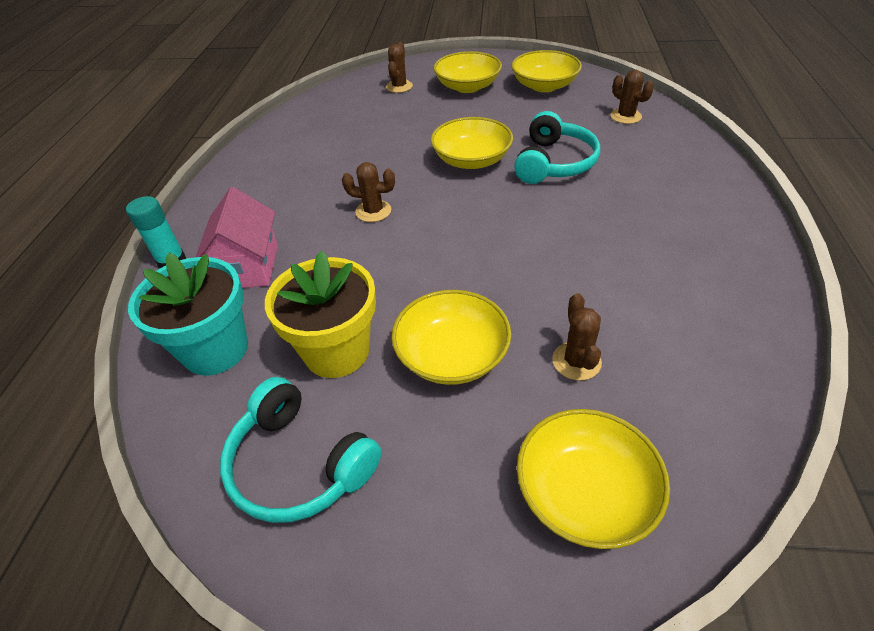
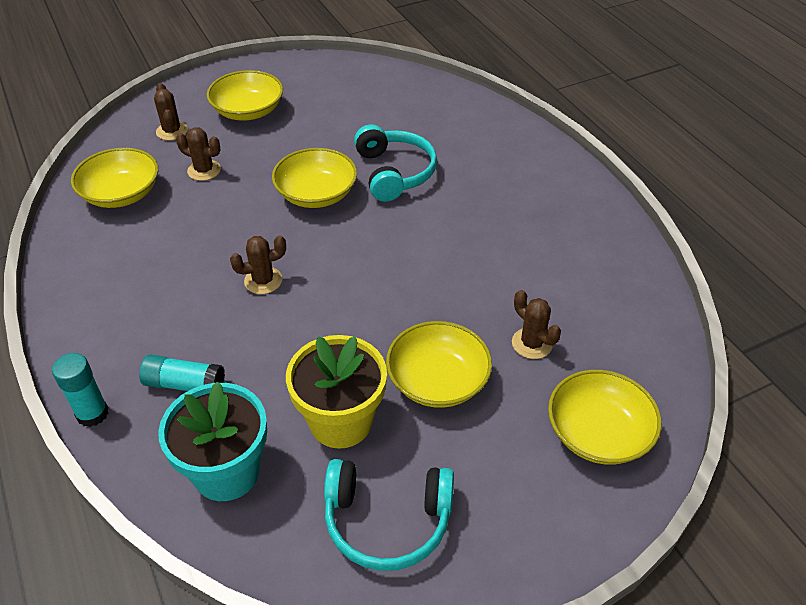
camera: 35 degrees left, 0 degrees up
(248, 266) = (184, 384): pink house -> turquoise glue stick
(544, 86) = (326, 89): yellow bowl -> yellow bowl (121, 194)
(626, 116) = (424, 104): brown cactus -> brown cactus (204, 170)

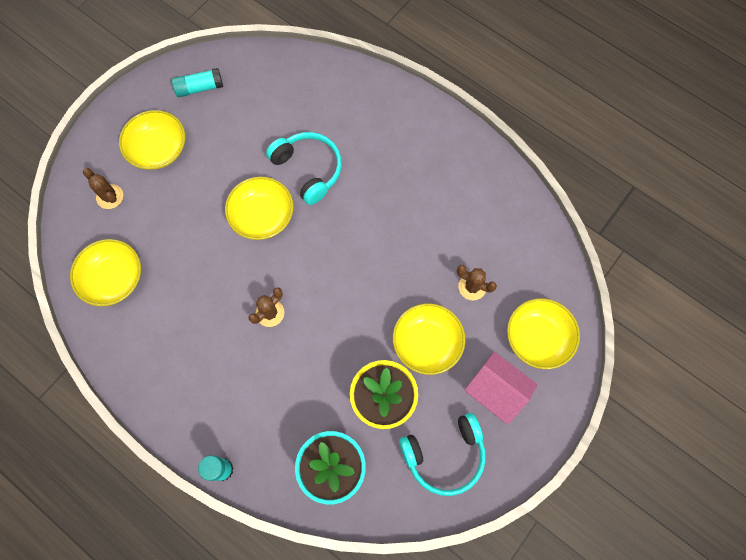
camera: 25 degrees left, 25 degrees up
(184, 384) = (268, 420): turquoise glue stick -> turquoise glue stick (199, 88)
(204, 170) = (162, 227): brown cactus -> none
(503, 472) = (495, 391): none -> pink house

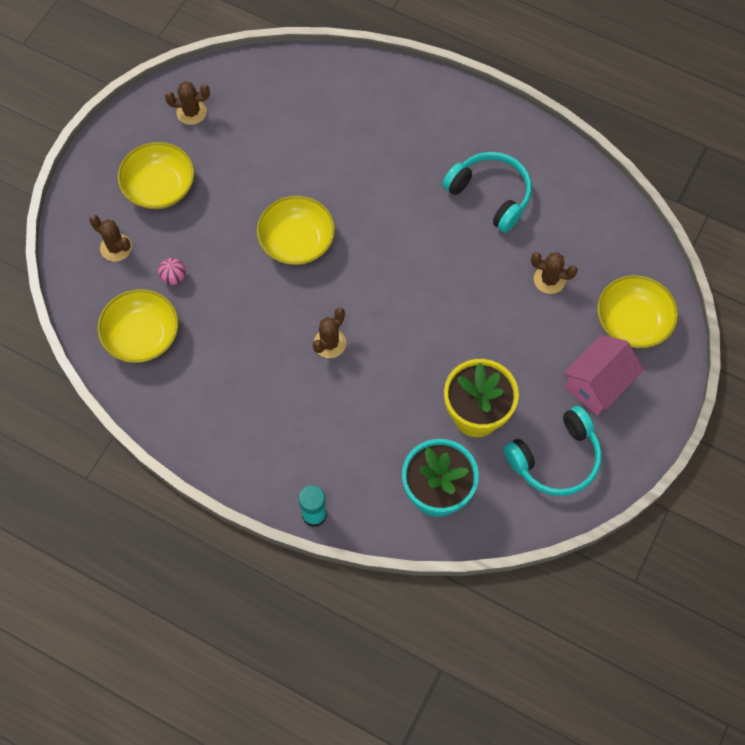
camera: 10 degrees left, 5 degrees down
(151, 231) = (174, 277): none -> pink ball
(199, 88) = (191, 112): turquoise glue stick -> brown cactus
(309, 169) = (338, 183): turquoise headphones -> turquoise headphones (491, 195)
(427, 343) = (512, 346): yellow bowl -> none
(495, 391) = (597, 384): pink house -> pink house turned 75 degrees counterclockwise

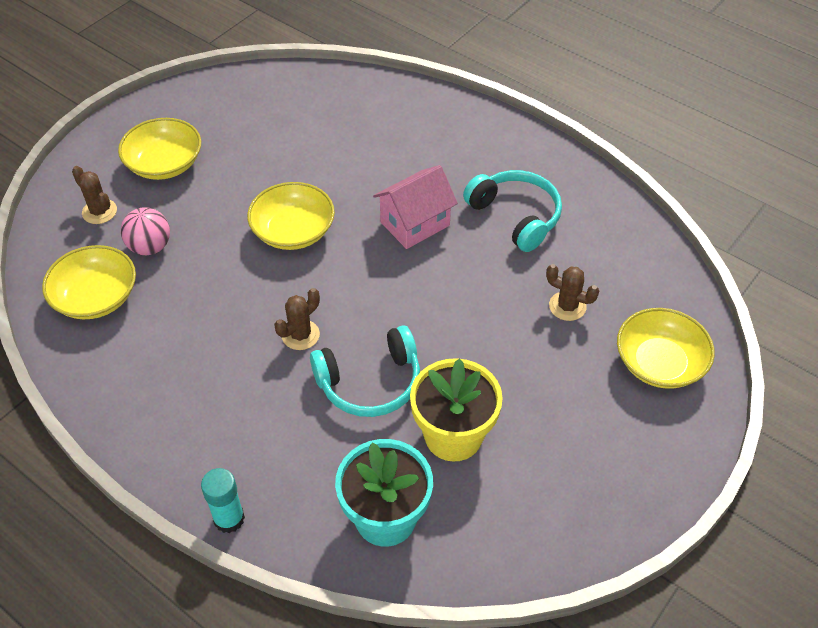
camera: 10 degrees right, 15 degrees down
(174, 277) = (150, 247): pink ball -> pink ball, size x1.58
(191, 112) = (219, 105): brown cactus -> none
(556, 459) = (541, 501): turquoise headphones -> turquoise headphones (370, 383)
(597, 384) = (607, 424): pink house -> pink house (415, 224)

